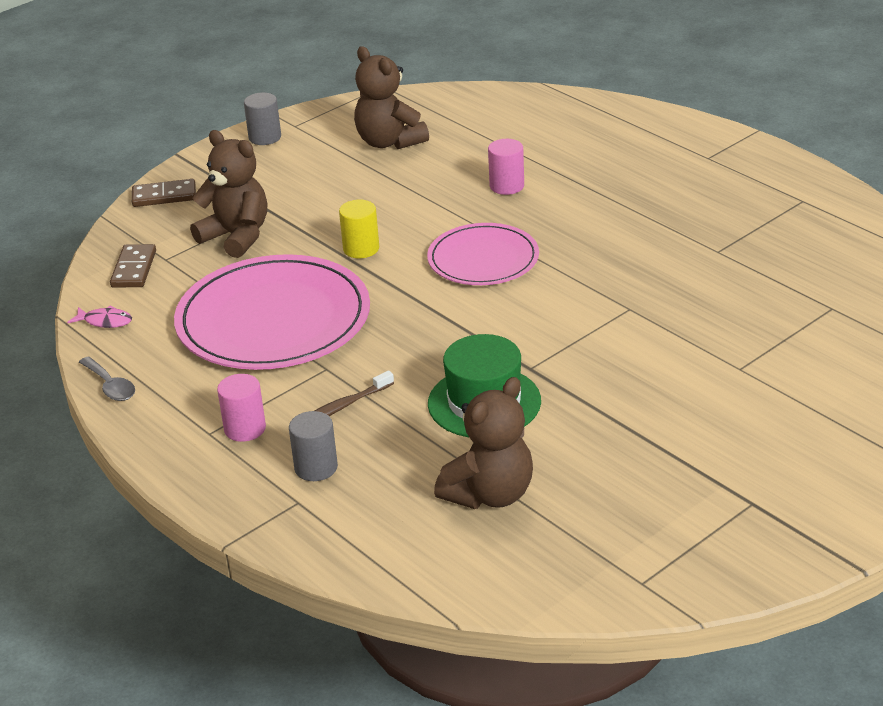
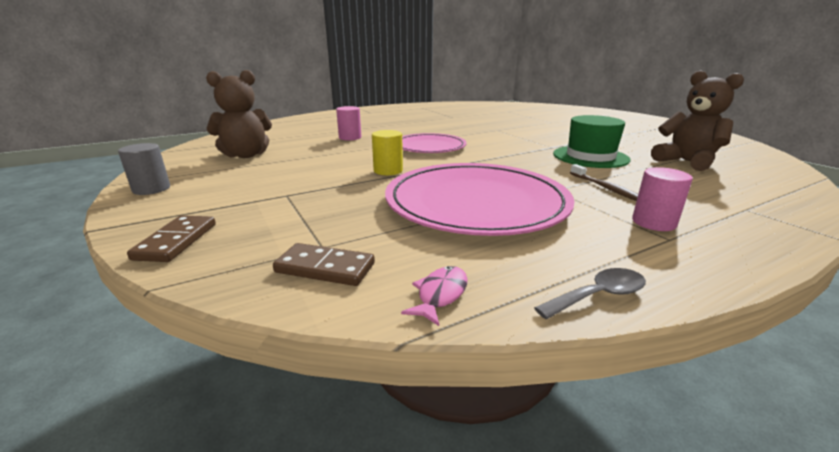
camera: 80 degrees left, 10 degrees down
(236, 237) = (318, 209): brown teddy bear -> none
(316, 468) = (694, 200): grey cylinder -> none

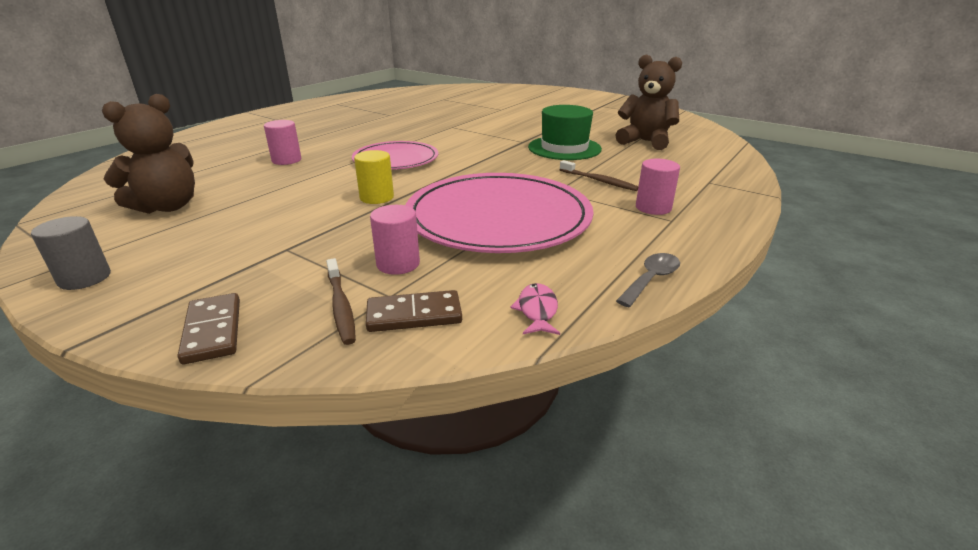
camera: 25 degrees left, 5 degrees up
(277, 246) = (341, 306): none -> brown toothbrush
(354, 223) = (398, 264): none -> pink cylinder

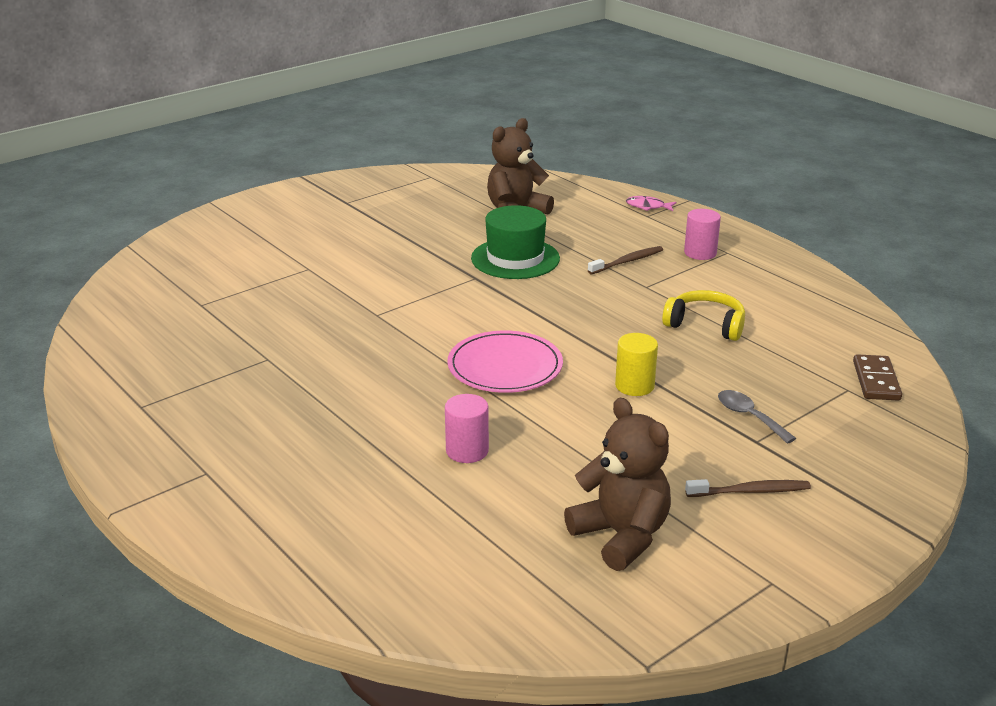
camera: 75 degrees left, 0 degrees up
(85, 278) = (809, 561): grey cylinder -> none
(212, 331) = (901, 470): brown domino -> none
(341, 306) = (864, 411): brown toothbrush -> brown toothbrush (750, 491)
(398, 264) = (794, 382): pink cylinder -> none
(498, 218) = (705, 325): pink plate -> yellow headphones
(537, 310) = (869, 333): pink fish -> pink fish (648, 207)
(651, 279) = (827, 284): grey spoon -> grey spoon (749, 416)

